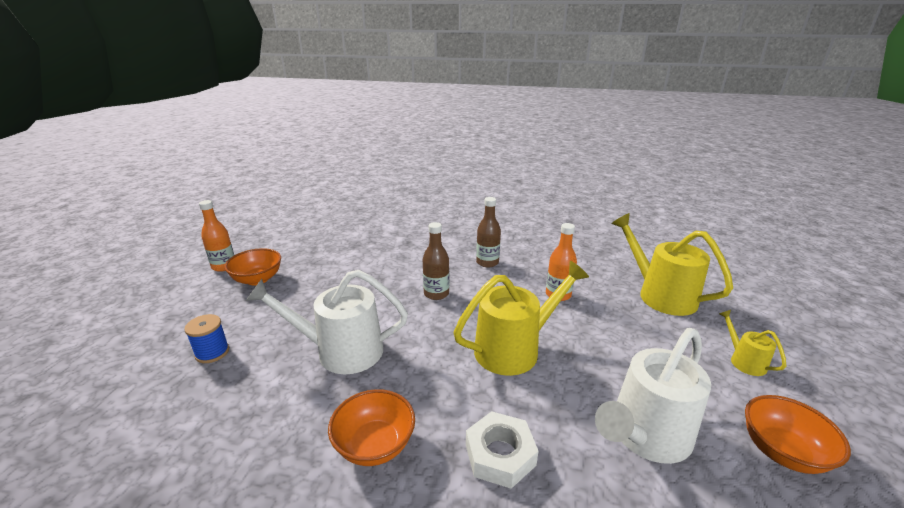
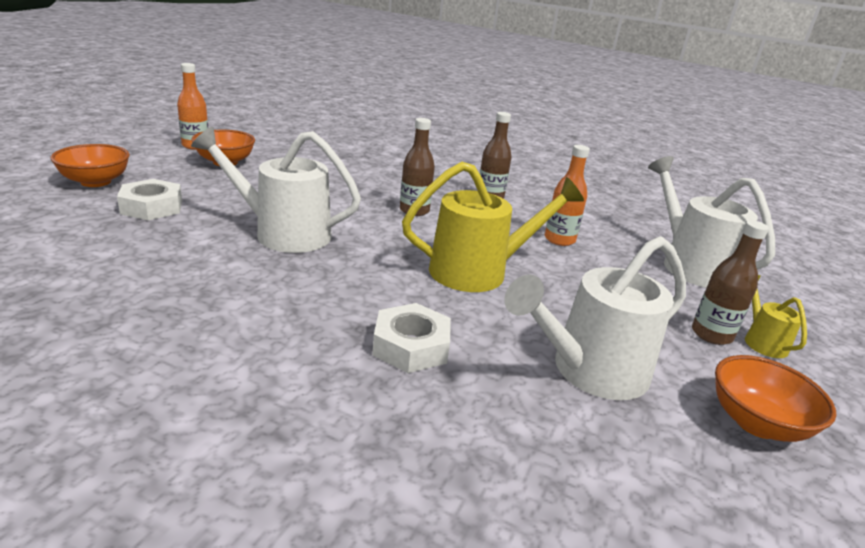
camera: 10 degrees right, 0 degrees up
(212, 352) = (152, 207): blue spool -> white nut
(375, 445) = (280, 308): orange bowl -> orange bowl (96, 182)
(660, 294) = (690, 265): yellow watering can -> white watering can
(708, 365) = (711, 334): none -> brown bottle

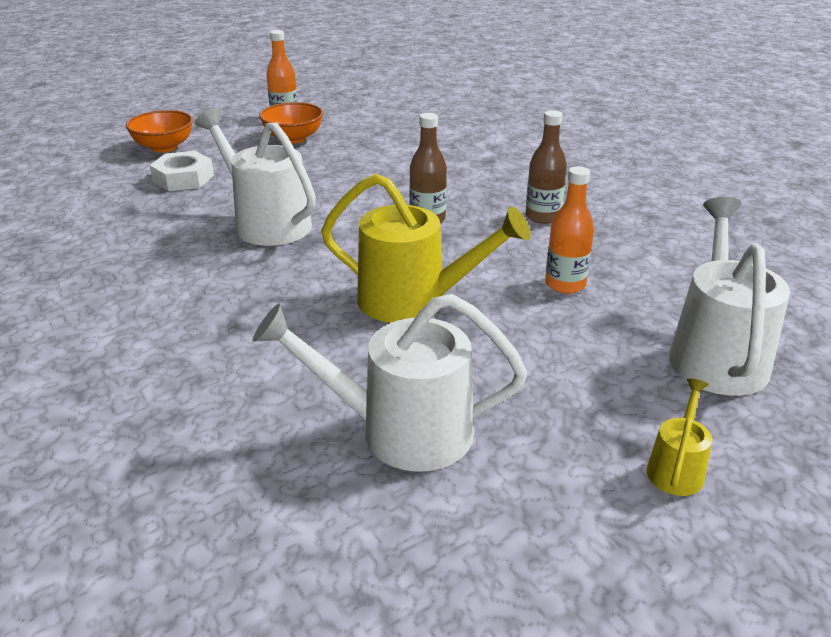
camera: 35 degrees right, 5 degrees up
(411, 346) = (256, 356): white nut -> none
(711, 334) = (611, 440): brown bottle -> none
(756, 423) = (521, 543): orange bowl -> none

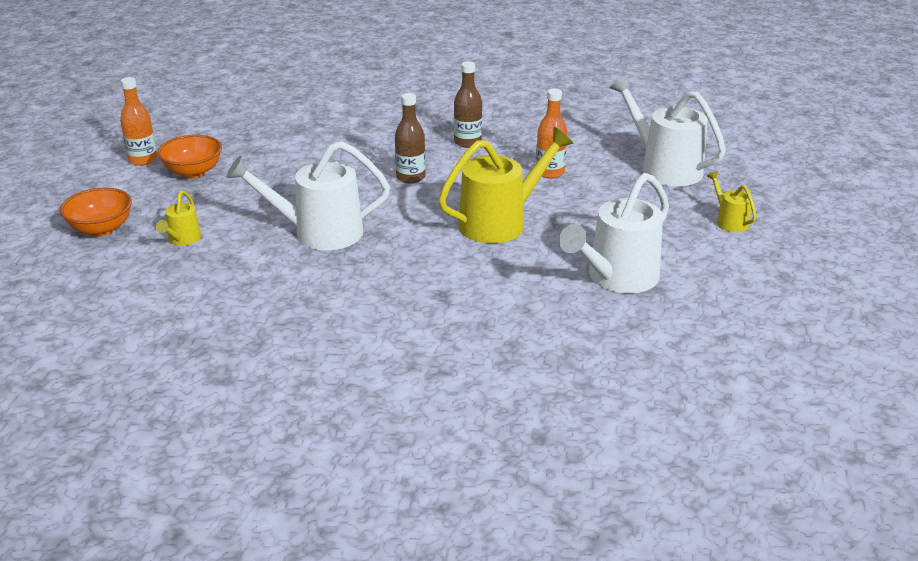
camera: 50 degrees left, 0 degrees up
(183, 178) = (182, 240): white nut -> yellow watering can

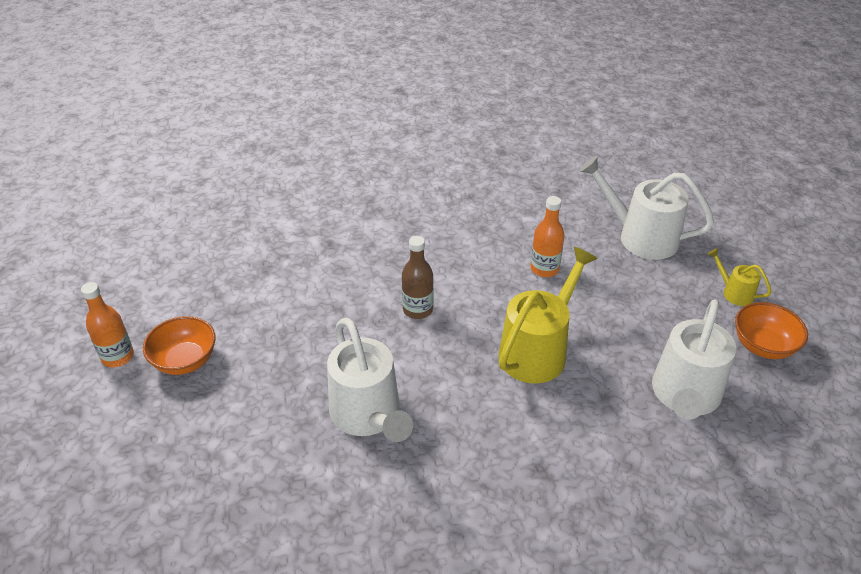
camera: 20 degrees left, 10 degrees up
(101, 229) = (125, 480): orange bowl -> orange bowl (763, 346)
(182, 240) = (228, 470): yellow watering can -> none
(318, 232) = (369, 416): white watering can -> white watering can turned 90 degrees counterclockwise
(467, 142) = (445, 246): brown bottle -> none

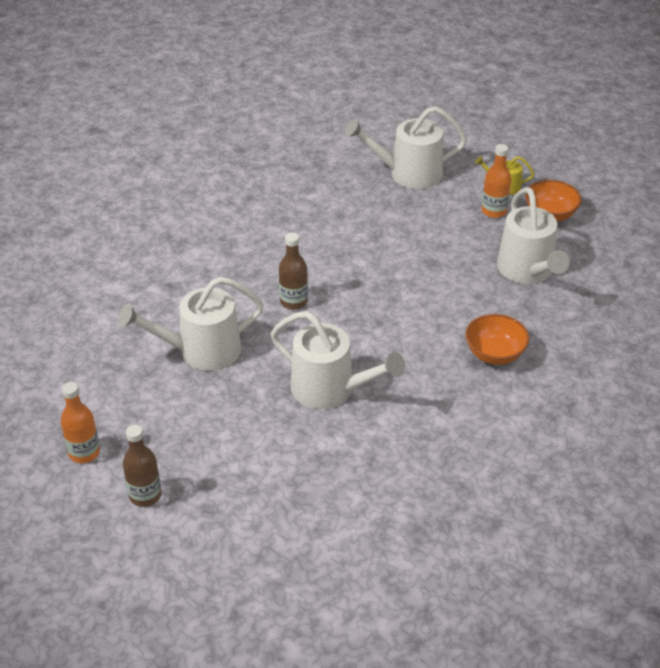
camera: 35 degrees left, 0 degrees up
(119, 425) = (145, 495): none -> brown bottle
(185, 361) = (146, 426): orange bowl -> orange bowl (494, 354)
(295, 315) = (200, 351): none -> white watering can
(538, 350) = (407, 287): yellow watering can -> none
(544, 269) = (360, 228): orange bottle -> orange bottle (494, 211)

